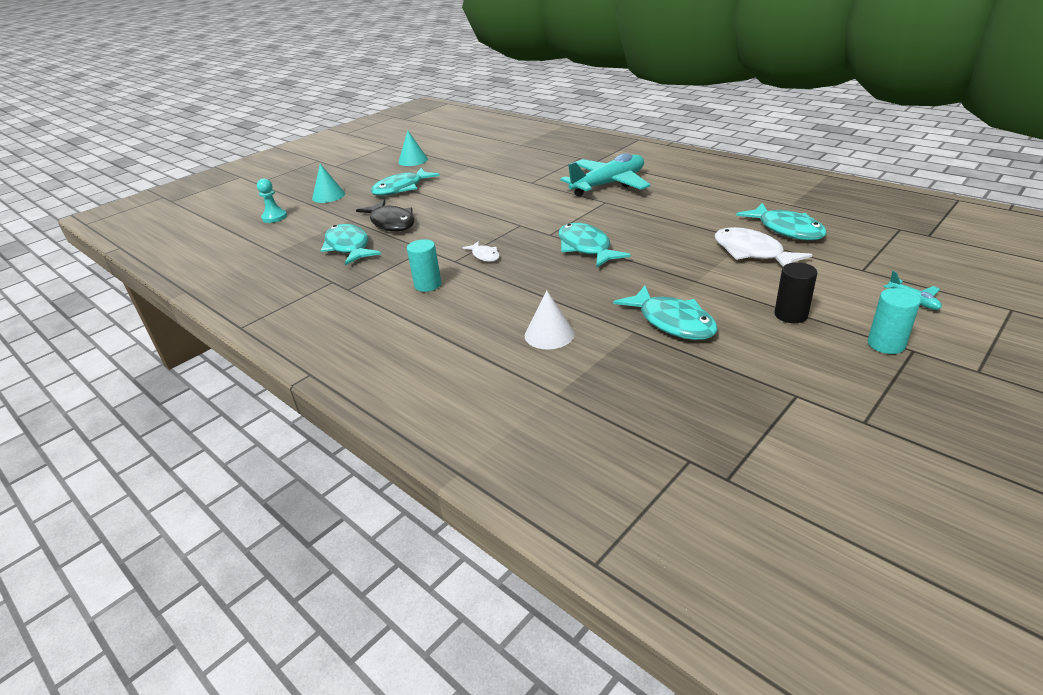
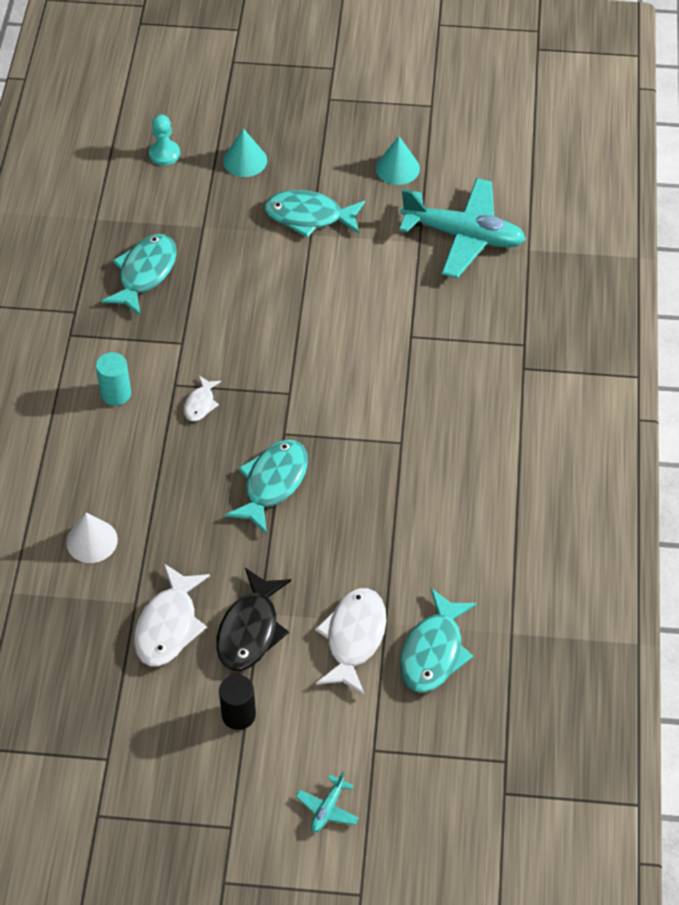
camera: 50 degrees right, 20 degrees up
(391, 223) = (219, 270): black fish -> black fish (250, 630)
(608, 184) = (454, 420): turquoise plane -> turquoise plane (463, 236)
(672, 322) = (169, 625): turquoise fish -> white fish
(886, 344) = (228, 804): turquoise cylinder -> none

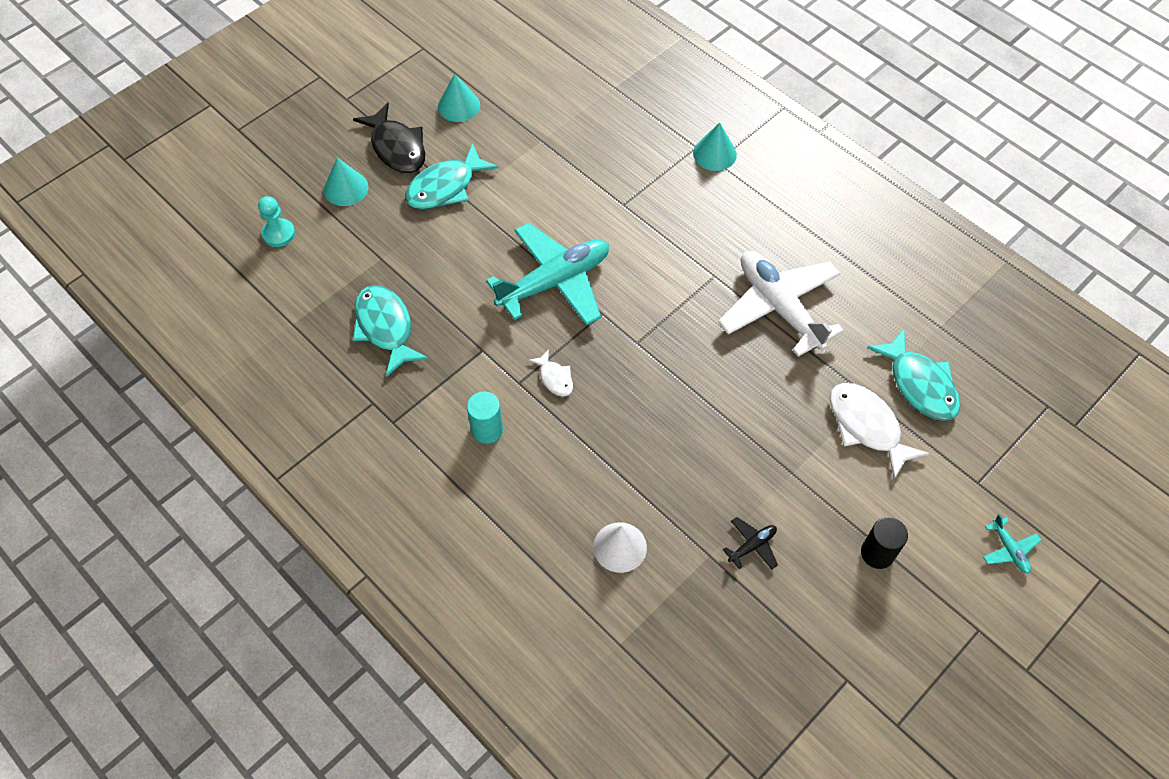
camera: 50 degrees left, 5 degrees up
(169, 625) = (752, 546): white fish -> black plane
(250, 630) = (803, 491): black fish -> black fish (397, 147)
(273, 483) = (677, 382): turquoise fish -> none
(414, 506) = (779, 307): none -> white plane
(463, 236) = (563, 112): turquoise plane -> turquoise plane (554, 282)
(531, 362) = (714, 154): none -> turquoise cone

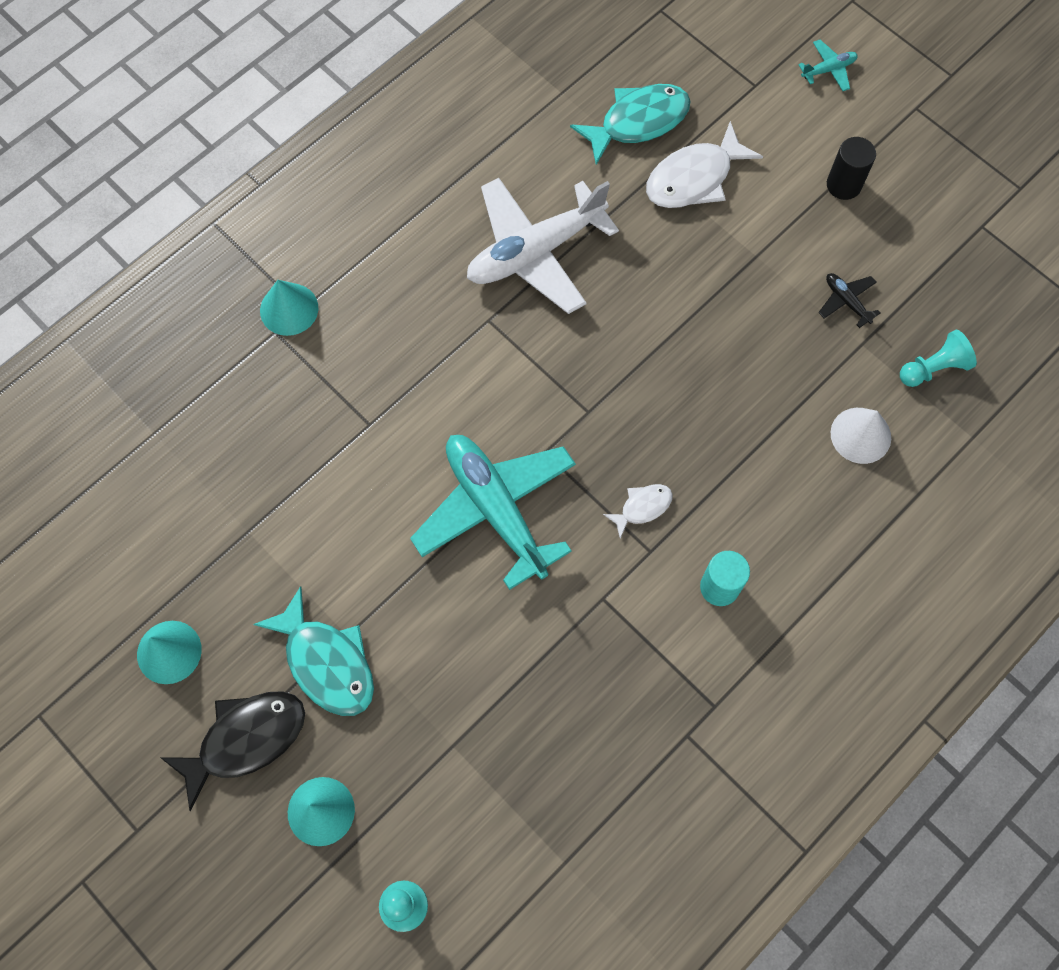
camera: 90 degrees left, 10 degrees up
(386, 328) = (570, 728): turquoise fish -> none
(688, 616) = (933, 368): none -> turquoise pawn

